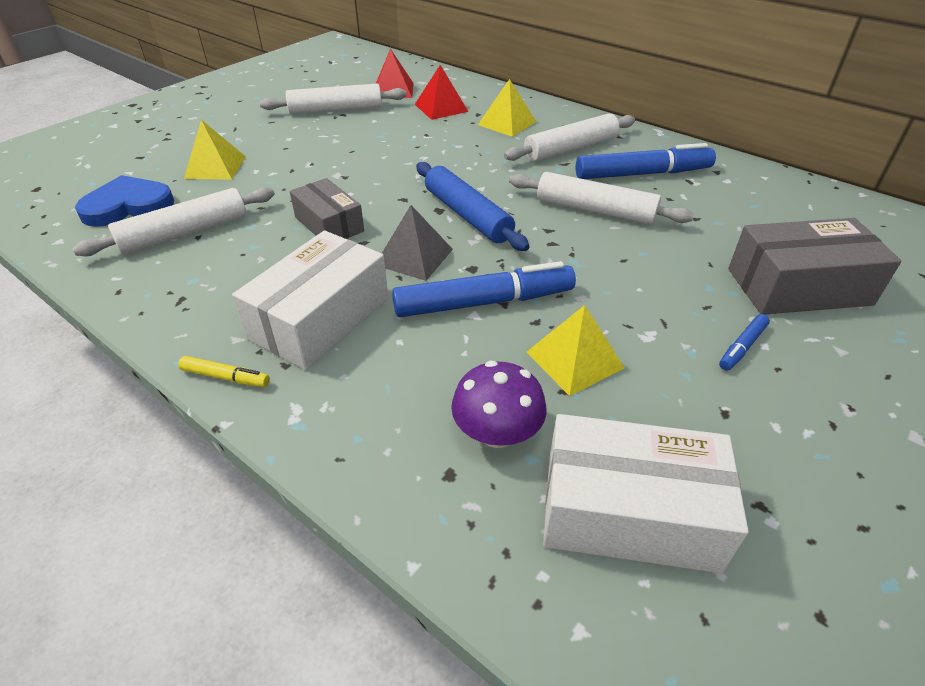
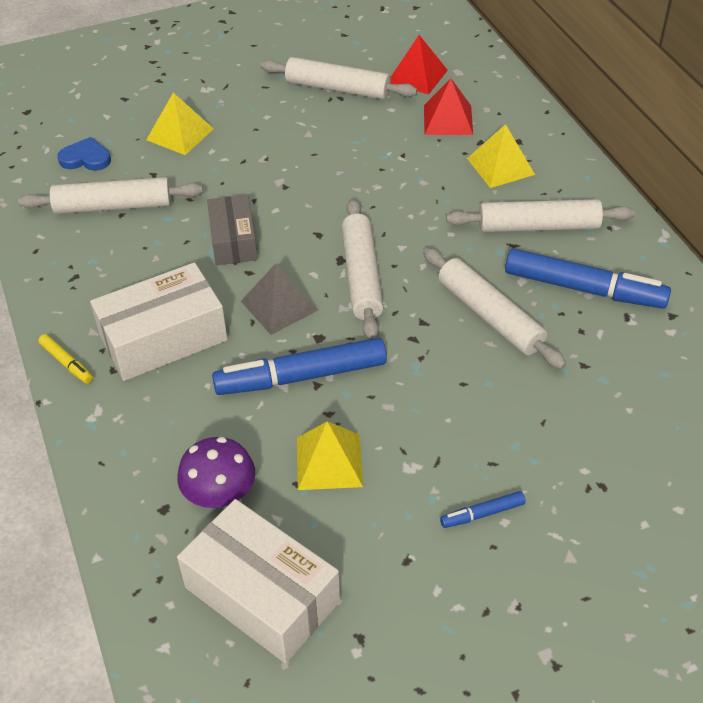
camera: 30 degrees right, 5 degrees up
(128, 206) = (86, 158): blue heart -> blue heart, size x0.64
(467, 215) = (362, 276): blue rolling pin -> white rolling pin
(484, 302) = (301, 376): blue marker -> blue marker turned 150 degrees clockwise
(798, 286) = (604, 481): grey box -> none

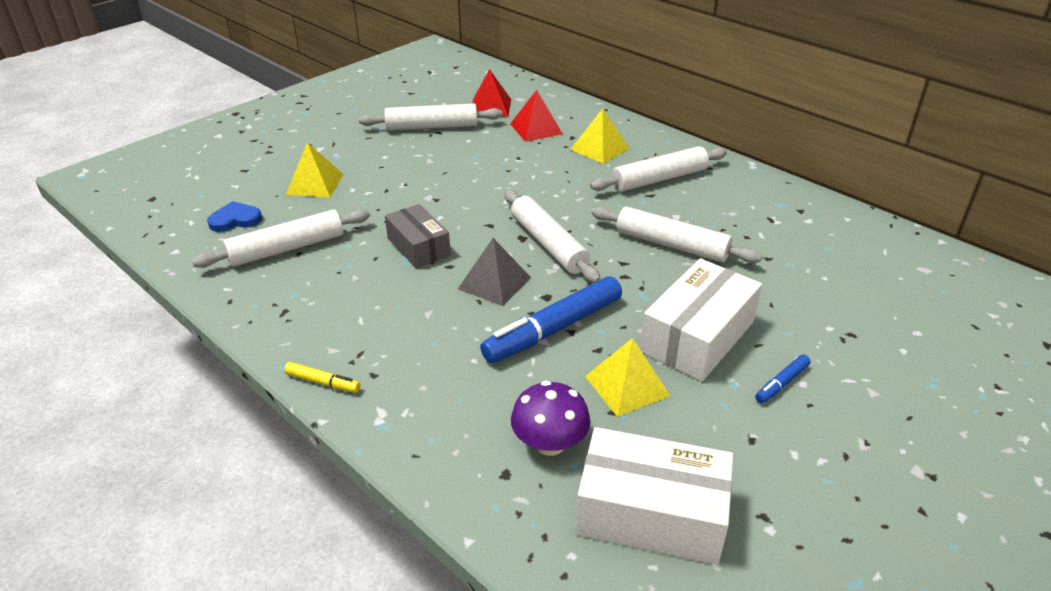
camera: 25 degrees left, 10 degrees down
(163, 337) = (405, 335): white box -> white box (697, 336)
(584, 289) = (725, 210): blue marker -> none

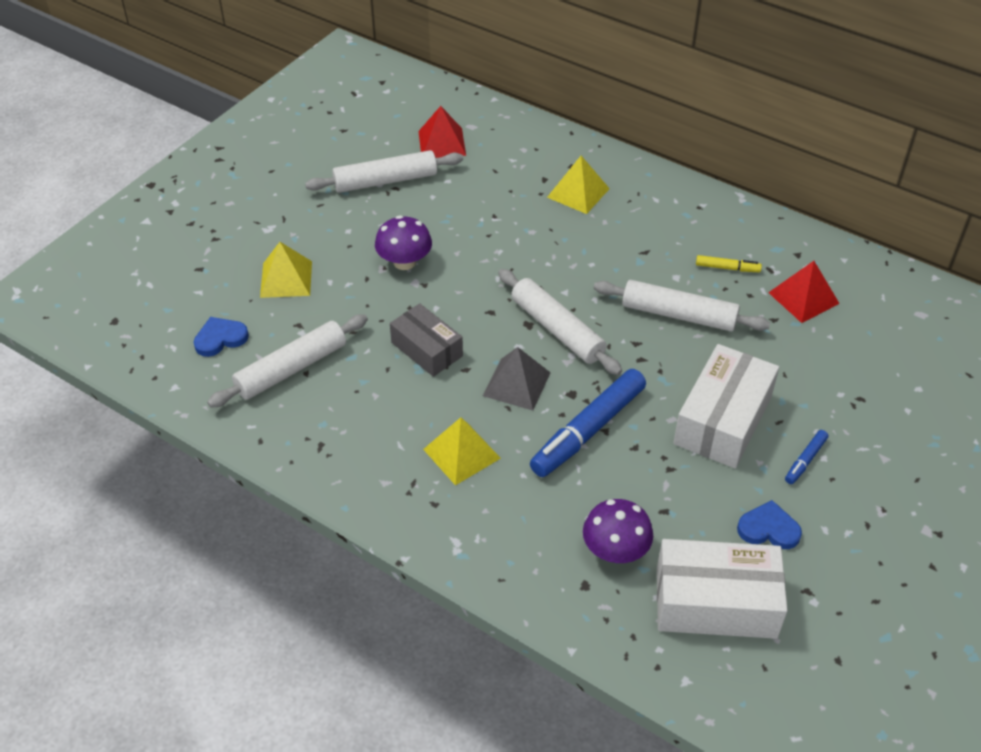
camera: 10 degrees left, 10 degrees up
(323, 382) = (390, 519): yellow marker -> yellow marker (727, 268)
(425, 182) = (404, 262): none -> purple mushroom
(536, 129) = (502, 171): red pyramid -> red pyramid (803, 298)
(627, 385) = (669, 482): yellow pyramid -> yellow pyramid (461, 453)
(659, 179) = (649, 229): white rolling pin -> none
(728, 445) = (768, 529): none -> blue heart

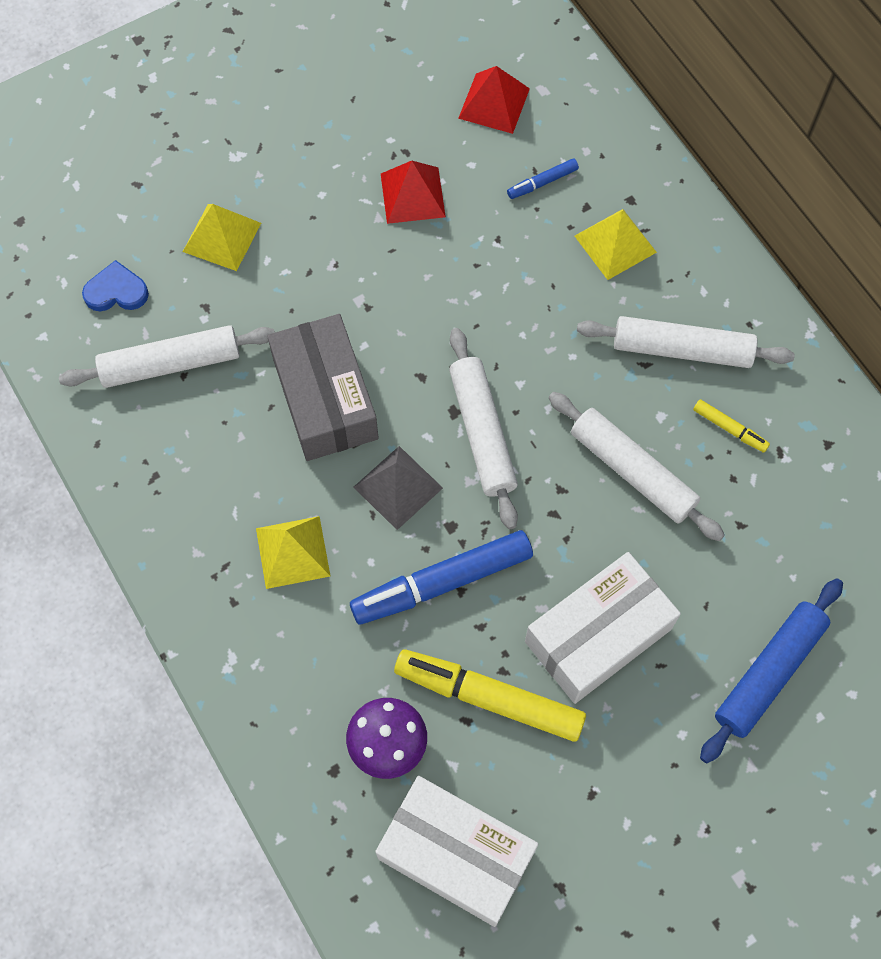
camera: 25 degrees right, 20 degrees up
(385, 181) = (399, 136): white rolling pin -> white rolling pin (682, 349)
(404, 262) = (362, 266): purple mushroom -> none
(427, 349) = (325, 398): grey box -> grey box, size x1.55
(671, 489) = (489, 697): none -> yellow marker
(768, 529) = (565, 794): blue heart -> none
(803, 298) = (795, 510): red pyramid -> red pyramid (412, 195)
(805, 460) = (658, 728): blue marker -> blue marker (542, 182)
(855, 397) = (769, 672): none -> blue rolling pin

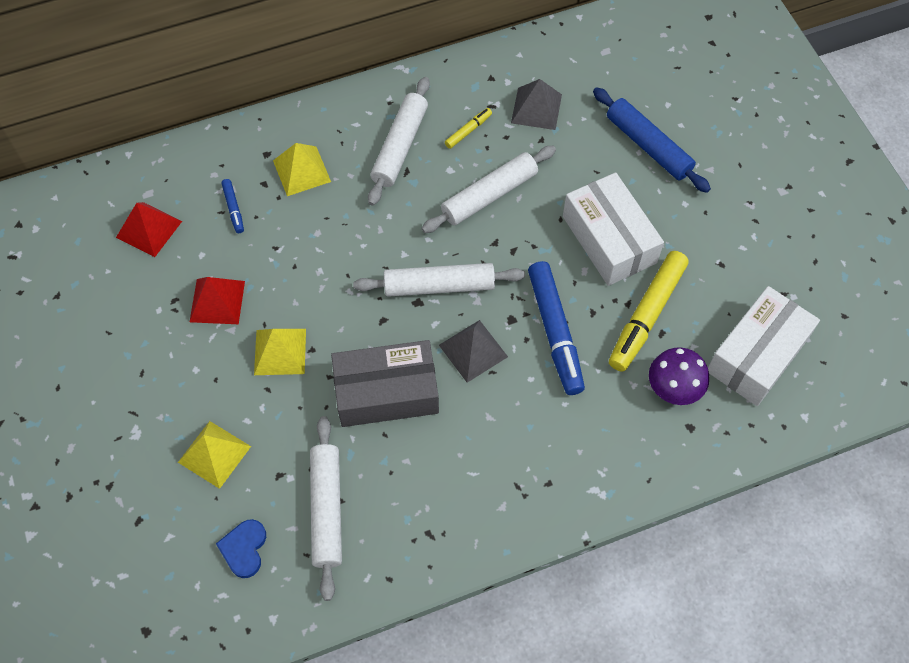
camera: 80 degrees left, 5 degrees down
(292, 552) = (513, 434): yellow pyramid -> yellow pyramid (280, 351)
(792, 511) = (536, 108): none -> grey pyramid

